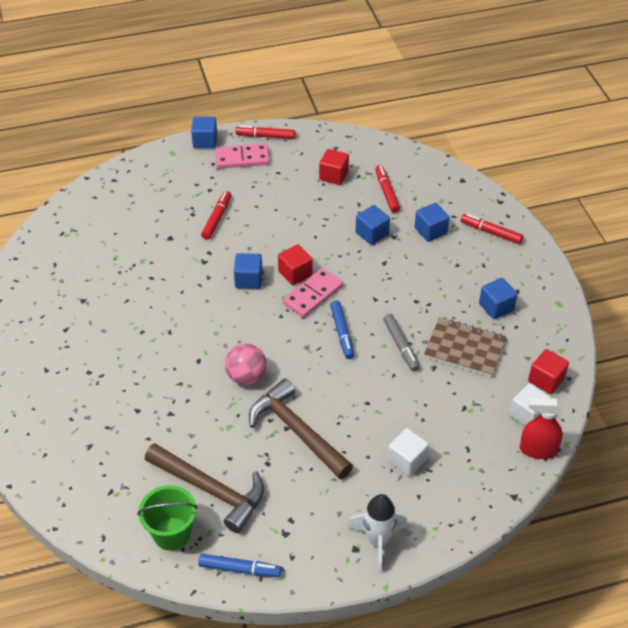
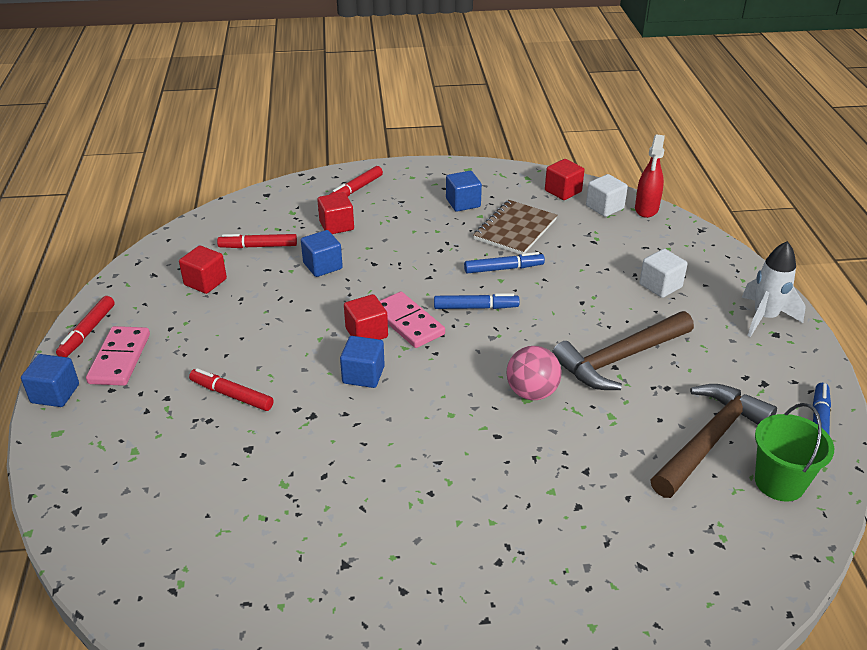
camera: 80 degrees left, 10 degrees down
(401, 346) = (503, 268): grey marker -> blue marker
(430, 231) = (336, 225): blue cube -> red cube

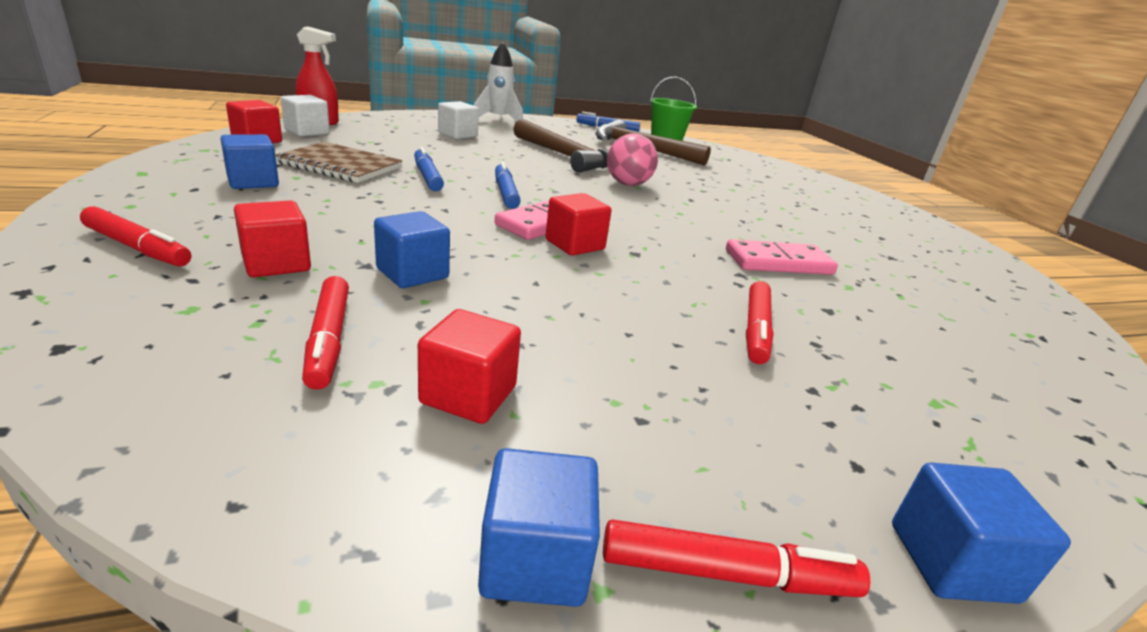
camera: 105 degrees left, 10 degrees down
(120, 359) = (772, 475): pink domino -> pink domino (778, 262)
(363, 375) = (653, 247): blue cube -> blue cube (535, 560)

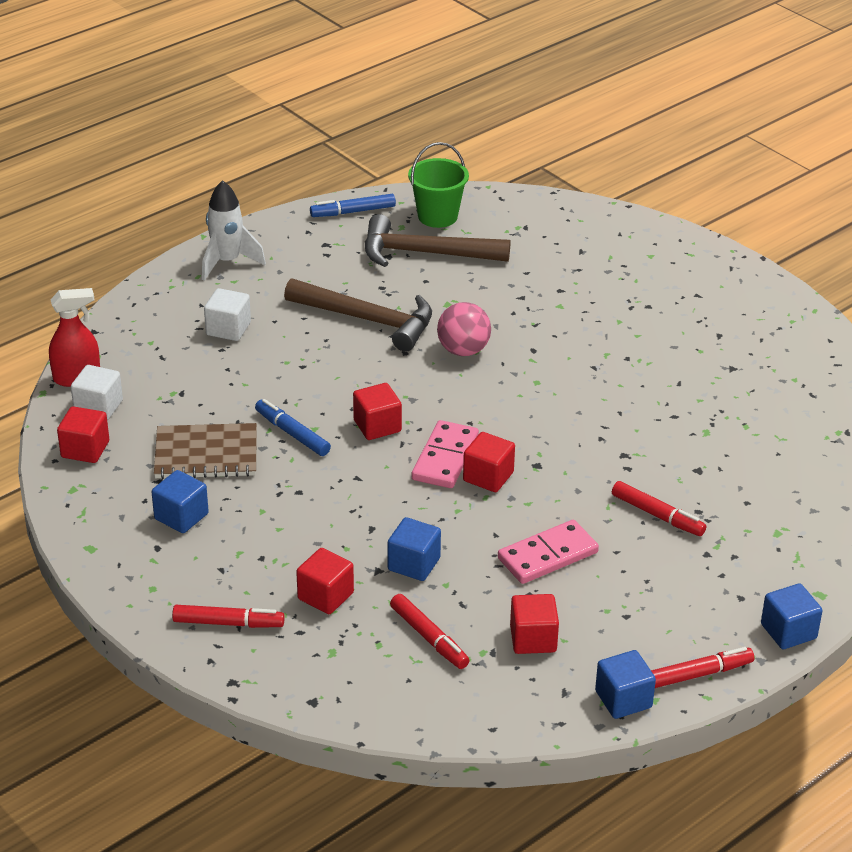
camera: 20 degrees left, 10 degrees up
(505, 193) = (377, 426): blue marker -> red cube
(756, 330) = (657, 515): red marker -> red marker turned 45 degrees counterclockwise
(778, 262) = (645, 423): pink domino -> pink domino (547, 555)

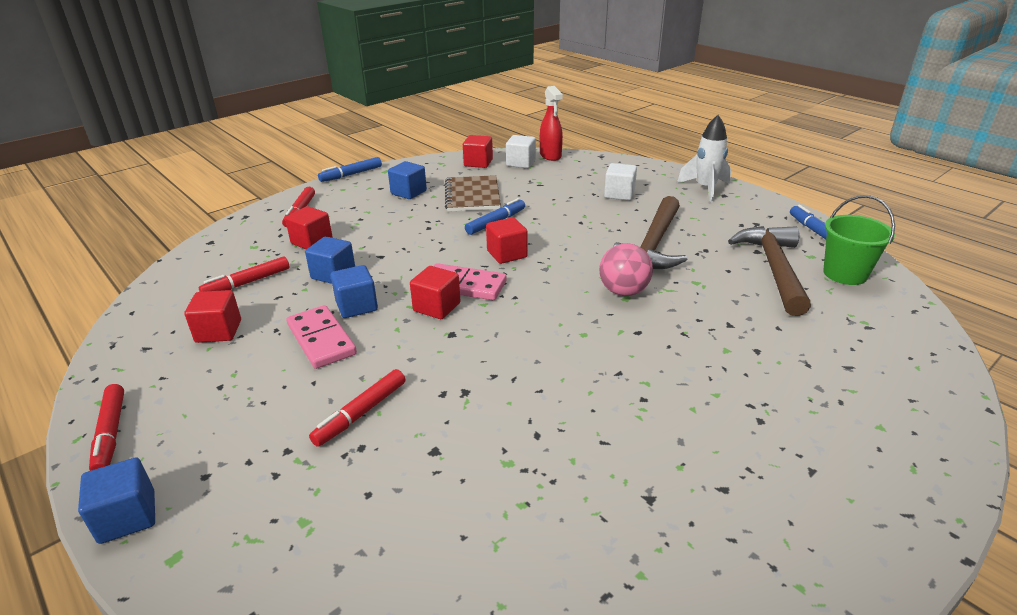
camera: 90 degrees right, 5 degrees down
(96, 585) = (351, 174): none -> blue marker
(623, 699) = (113, 381): blue cube -> blue cube (356, 306)

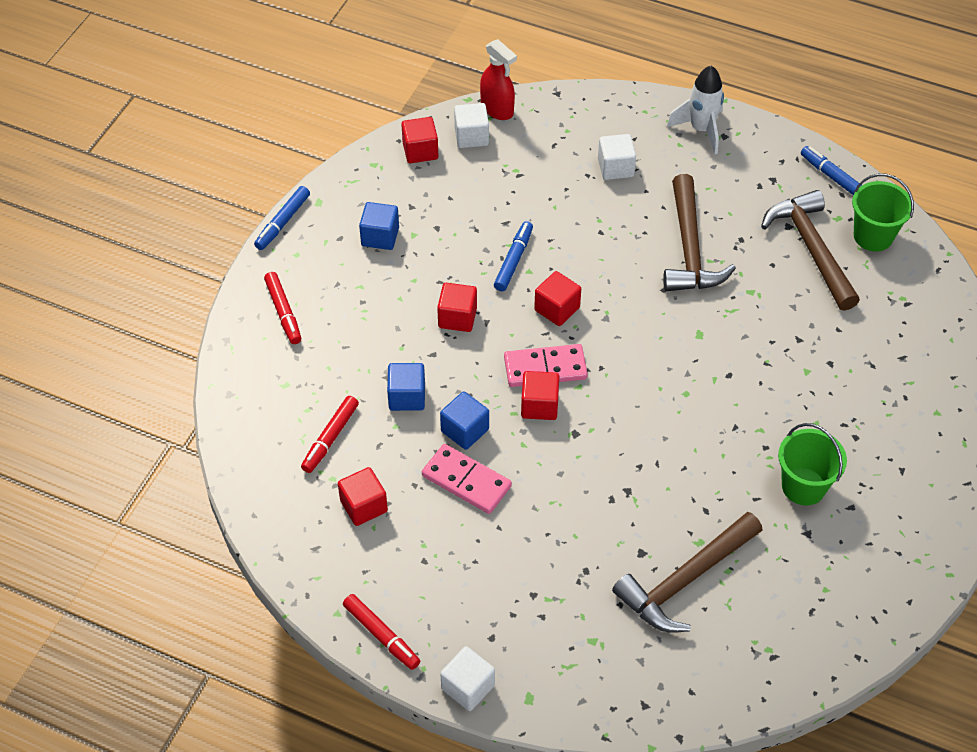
camera: 25 degrees left, 20 degrees up
(127, 517) = (468, 687): blue cube -> white cube
(312, 242) = (342, 356): red cube -> red cube (457, 317)
(361, 413) = (562, 542): red marker -> none
(461, 496) = (685, 581): none -> brown hammer
(472, 195) = (457, 220): brown notebook -> none
(623, 292) = (693, 327): pink ball -> none
(670, 448) = (803, 486): none -> green bucket

